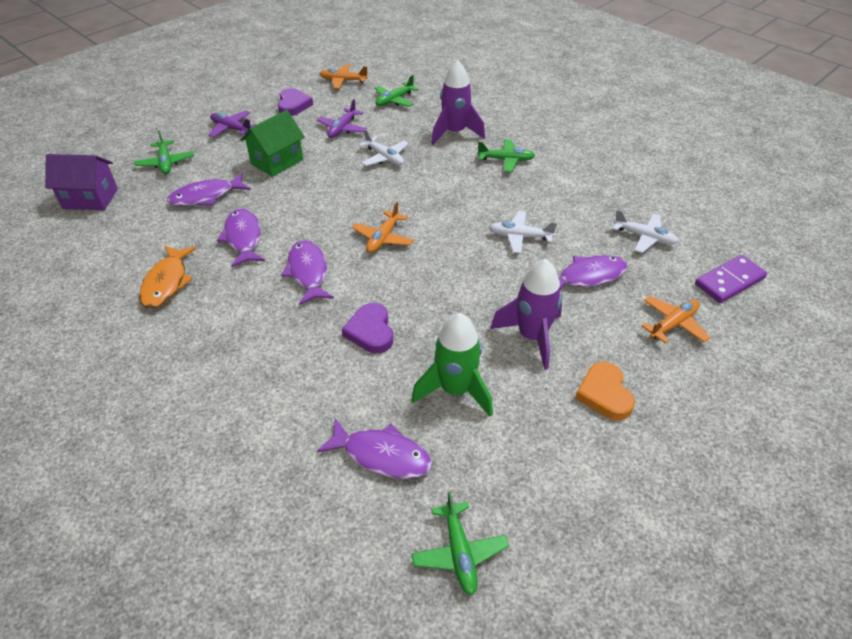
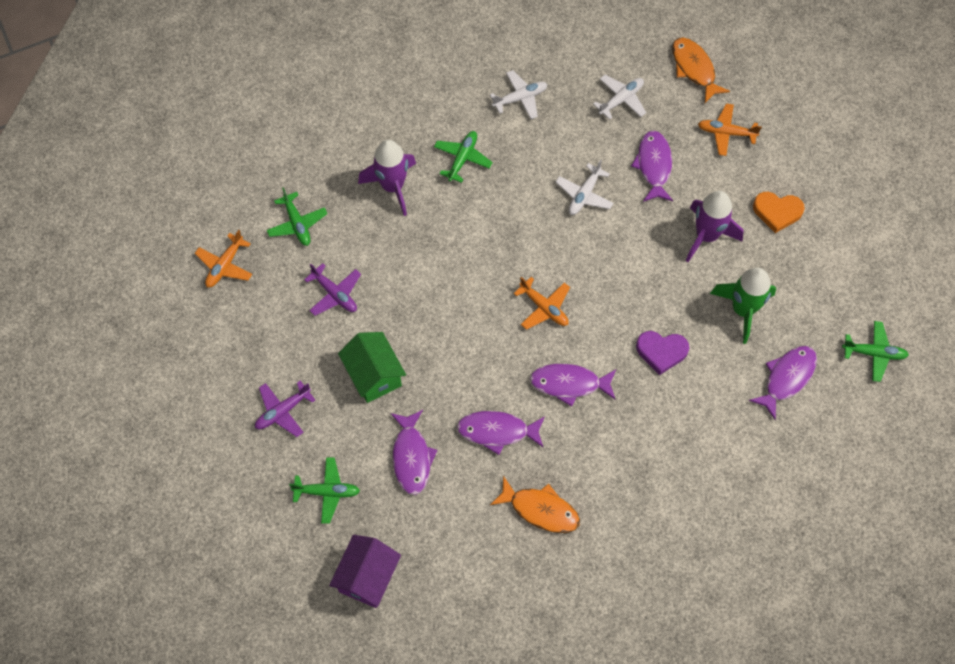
camera: 70 degrees left, 20 degrees up
(293, 105) = (258, 334): purple heart -> none
(384, 157) = (410, 268): white plane -> white plane (520, 98)
(673, 324) = (726, 133): orange plane -> orange plane turned 60 degrees counterclockwise
(729, 281) = (694, 69): purple domino -> orange fish

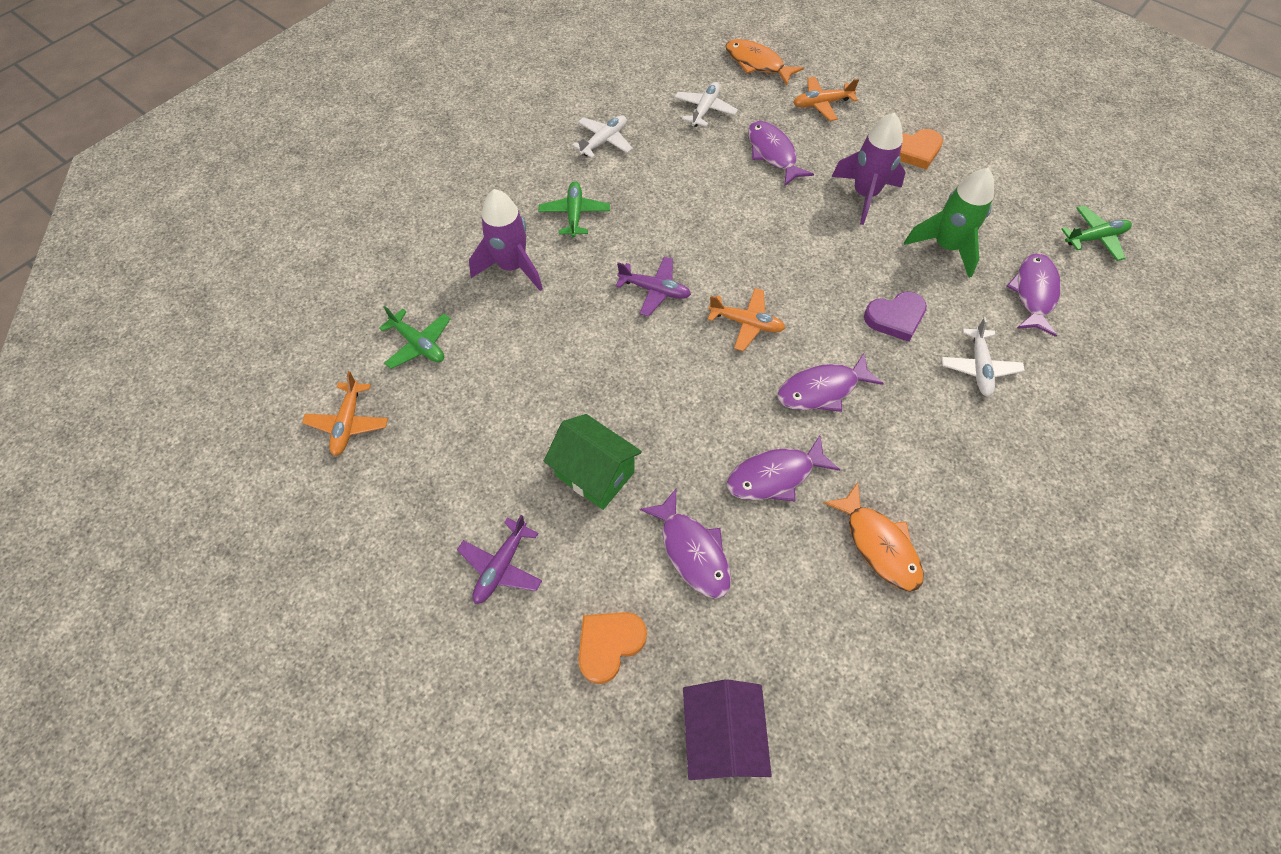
camera: 25 degrees left, 5 degrees down
(327, 492) = (609, 644): green plane -> orange heart
(335, 294) = (501, 402): purple plane -> purple plane (654, 290)
(540, 509) = (878, 544): orange fish -> orange fish turned 60 degrees clockwise
(584, 194) = (721, 202): white plane -> white plane (978, 367)

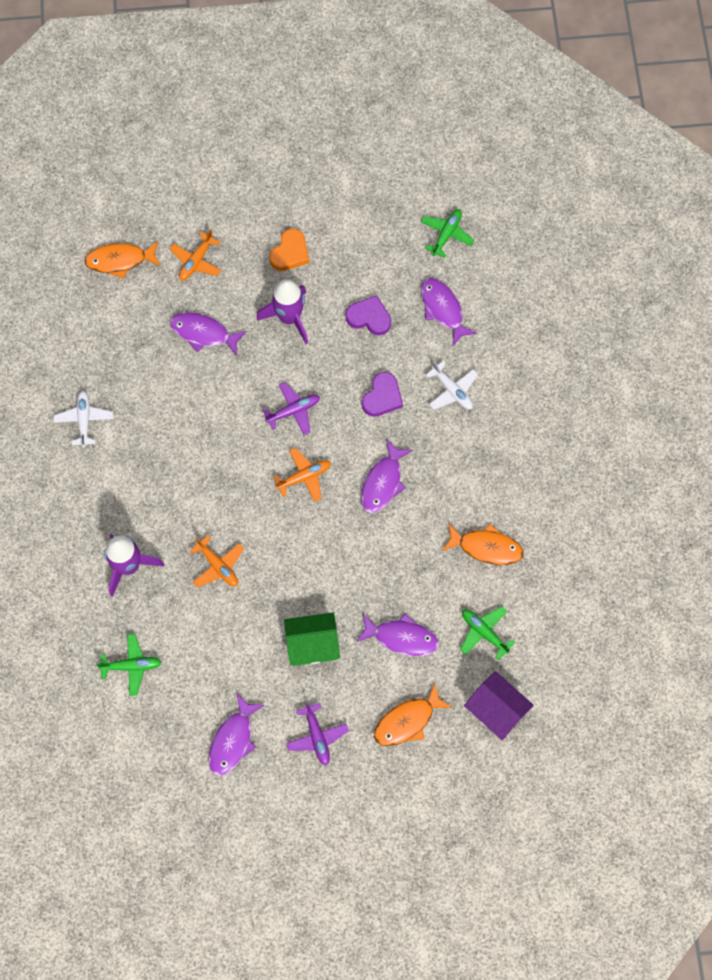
camera: 45 degrees left, 10 degrees up
(348, 423) = (148, 746): orange plane -> orange plane (218, 566)
(575, 214) = (126, 493): green plane -> green plane (484, 632)
(609, 644) = (407, 721): orange heart -> orange fish
(654, 290) = (230, 503): purple plane -> purple plane (293, 411)
(705, 110) = (124, 334): white plane -> none
(775, 476) = (404, 557): purple fish -> purple fish (233, 740)
(946, 247) = (369, 317): green rocket -> purple heart

